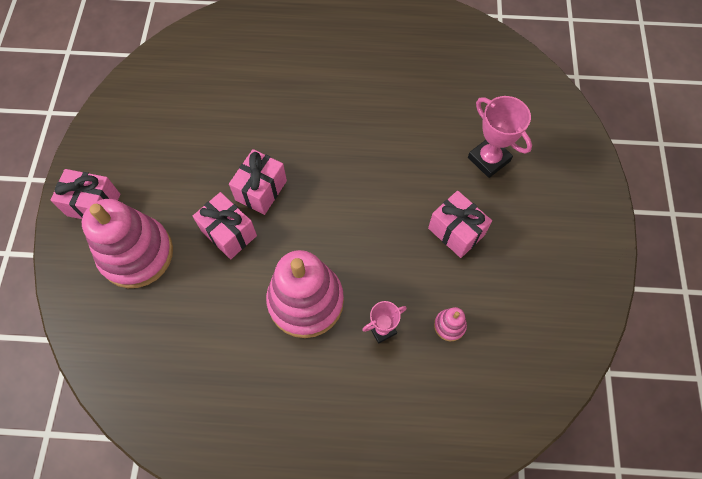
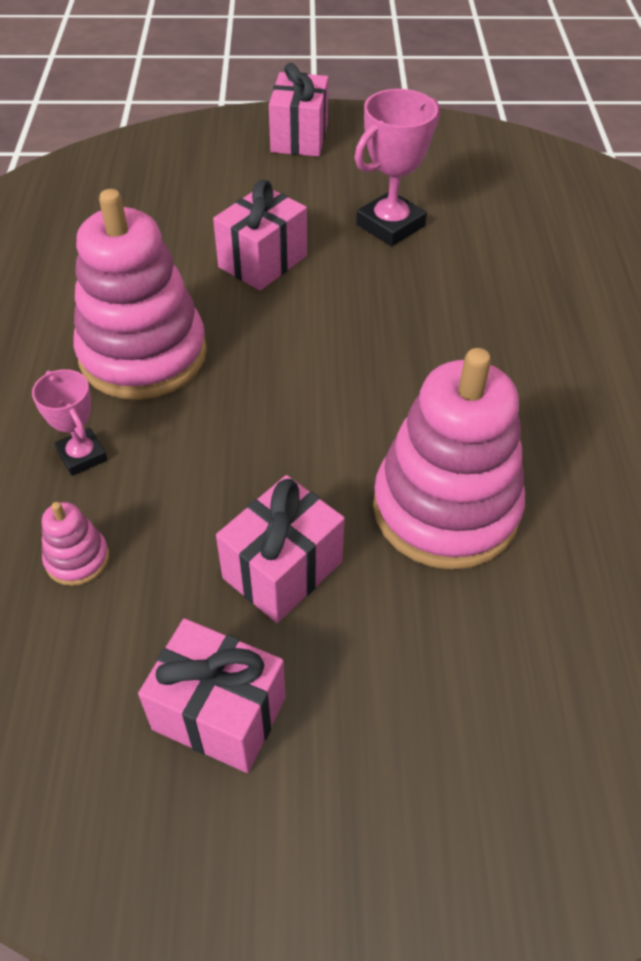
camera: 85 degrees right, 15 degrees down
(136, 254) = (226, 181): pink stacking toy -> pink stacking toy (445, 509)
(261, 190) = (343, 289): pink gift -> pink gift (219, 713)
(488, 159) = (474, 636): pink trophy -> pink trophy (390, 225)

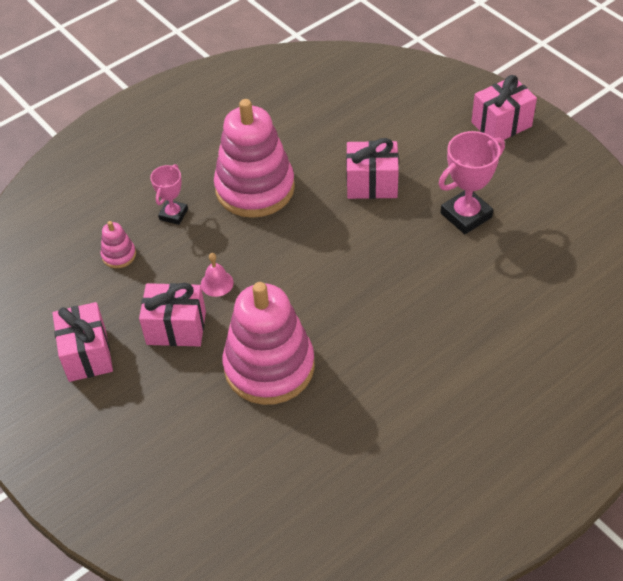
camera: 55 degrees right, 0 degrees up
(253, 480) = (217, 283): none -> pink bell
(390, 225) = (466, 215): pink trophy -> pink trophy turned 45 degrees counterclockwise

